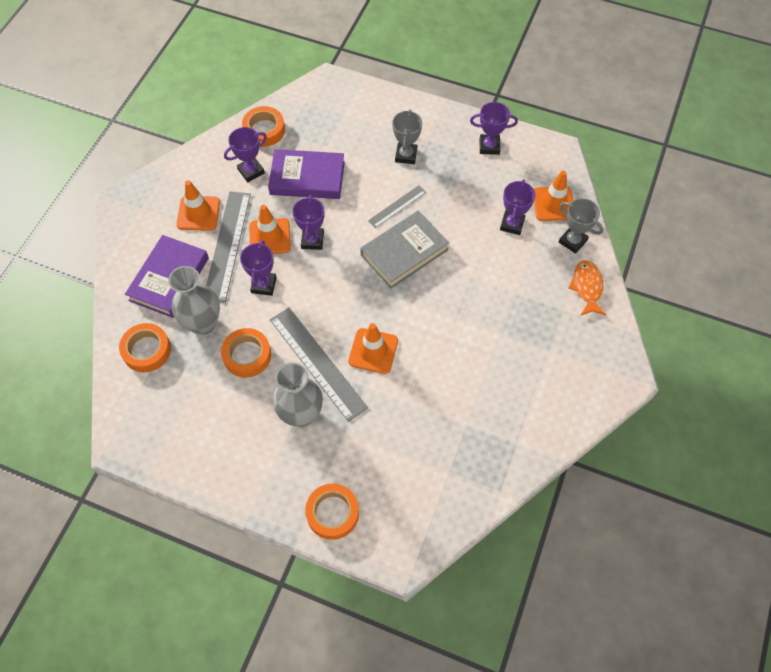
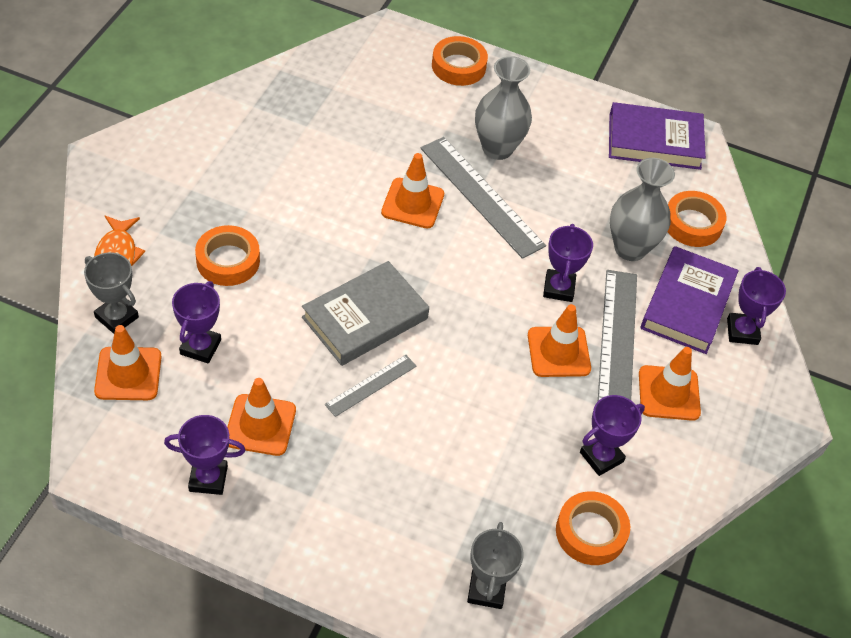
camera: 175 degrees right, 10 degrees down
(247, 355) = (568, 210): orange tape -> orange tape (228, 261)
(307, 178) = (511, 440): purple book -> purple book (654, 141)
(312, 240) = (496, 343): purple trophy -> purple trophy (742, 331)
(406, 155) = (351, 470): grey trophy -> grey trophy (486, 590)
(464, 178) = (260, 425): none -> orange traffic cone

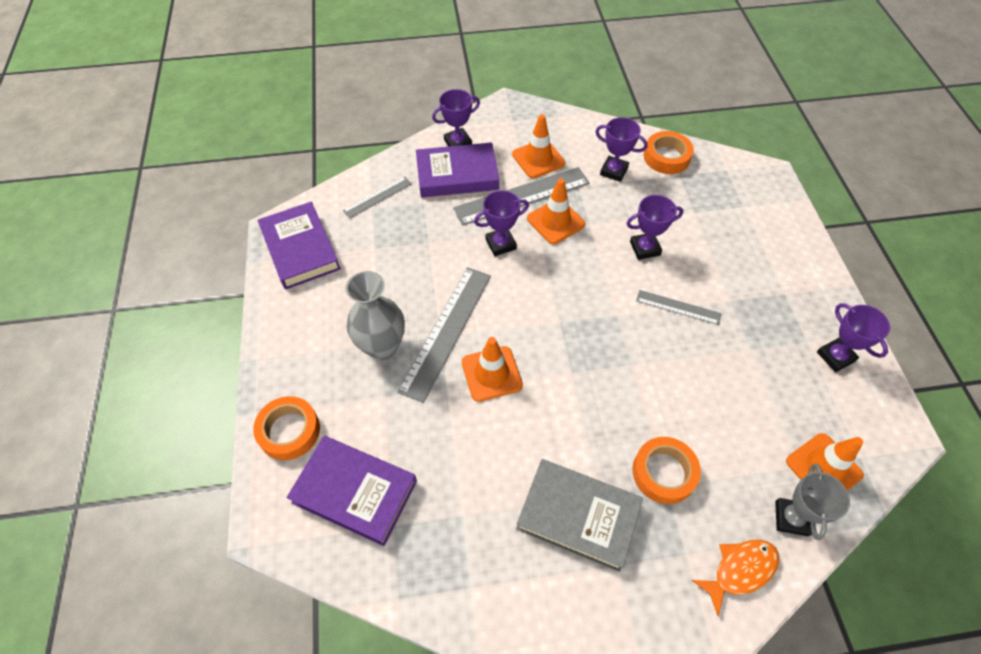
camera: 115 degrees left, 5 degrees up
(200, 347) = (754, 434): purple trophy -> purple trophy (645, 248)
(260, 425) = (770, 352): orange traffic cone -> none
(365, 318) = (628, 342): grey book -> grey book (578, 516)
(377, 80) = (355, 491): none -> purple book
(486, 590) = (747, 184): grey trophy -> none
(630, 248) = (429, 221): grey vase -> none
(692, 224) = (377, 197): orange tape -> grey ruler

